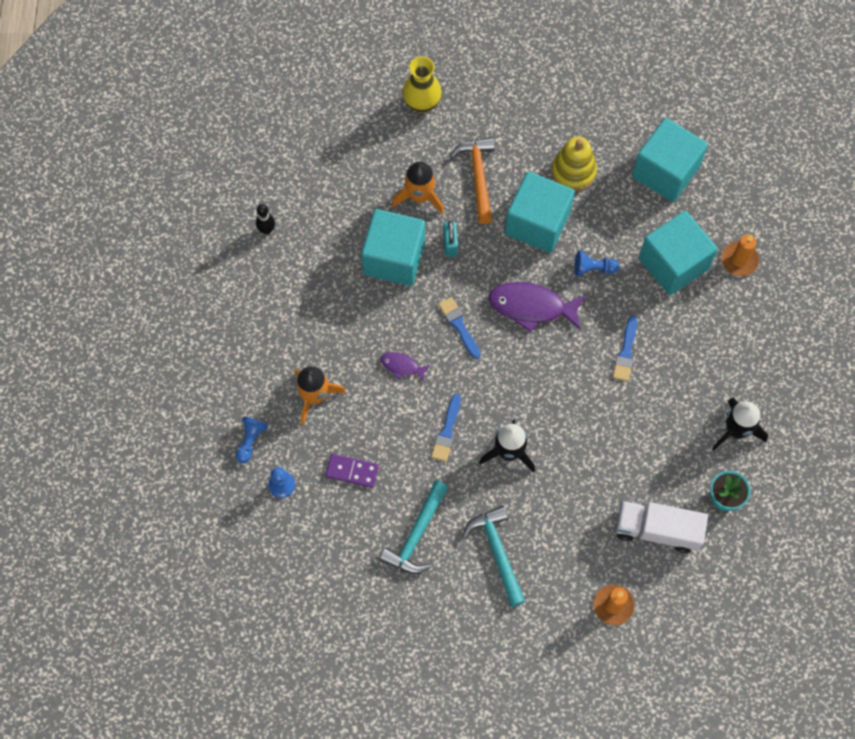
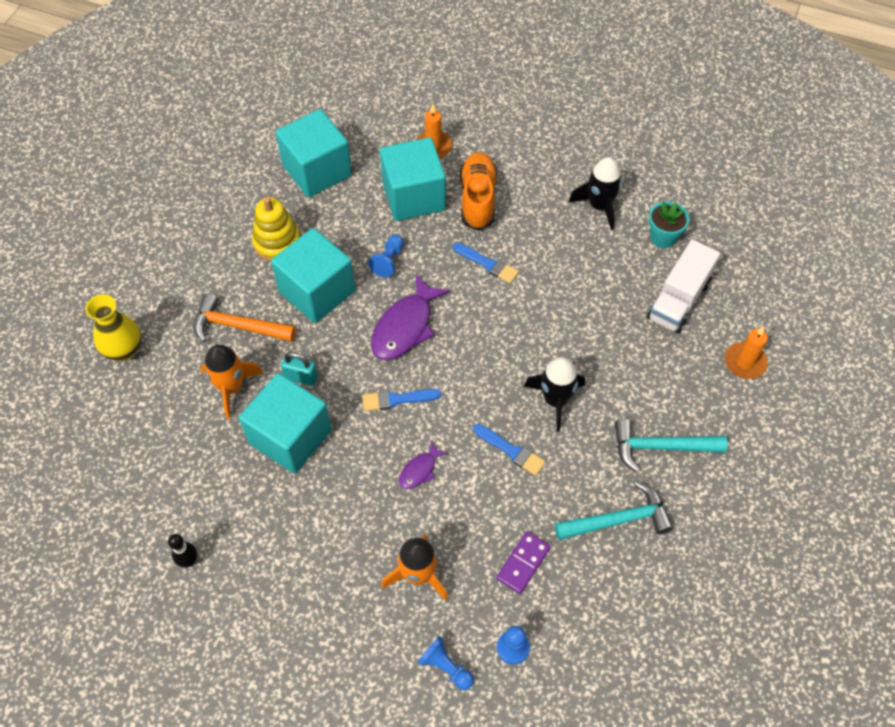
camera: 70 degrees left, 10 degrees down
(416, 535) = (618, 520): turquoise hammer -> turquoise hammer turned 60 degrees counterclockwise
(695, 319) = (478, 199): none -> orange shoe

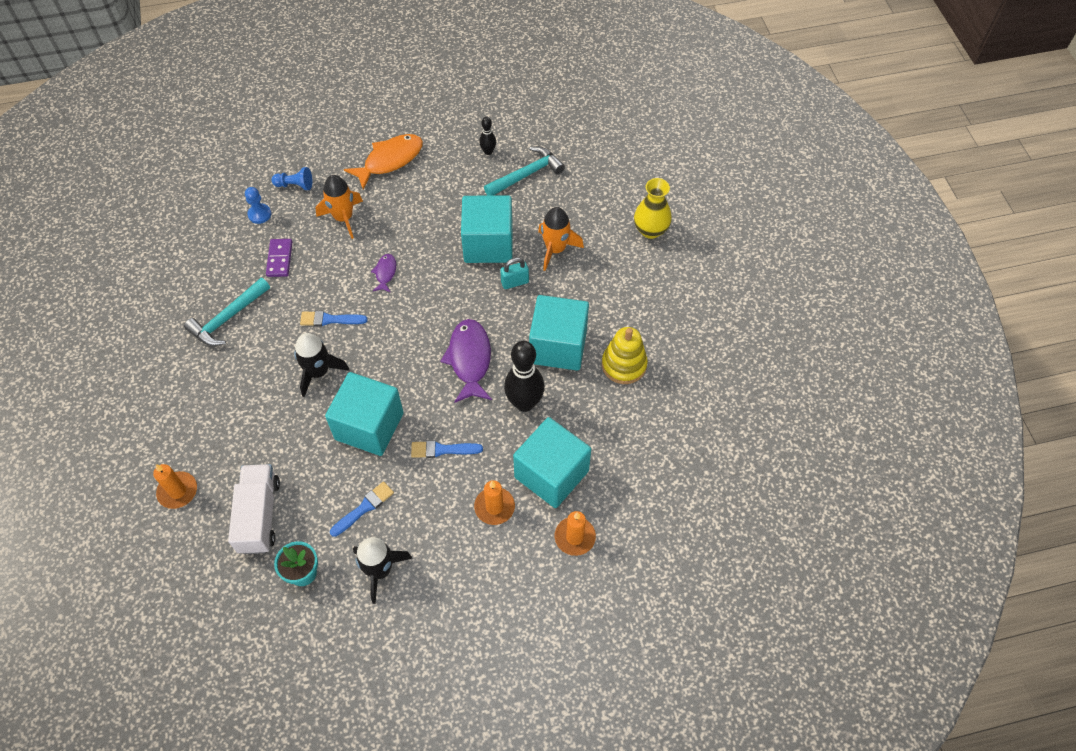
camera: 145 degrees right, 0 degrees up
(238, 326) = (591, 289): orange hammer -> none
(309, 628) = (390, 160): none -> orange fish
(317, 171) = (653, 446): turquoise cube -> turquoise cube (369, 426)
(388, 261) = (524, 403): blue pawn -> black bowling pin
(397, 399) = (435, 307): blue brush -> blue brush (364, 508)
(478, 199) = (494, 507): orange shoe -> orange candle
(660, 447) = (219, 383): turquoise hammer -> turquoise hammer (526, 174)

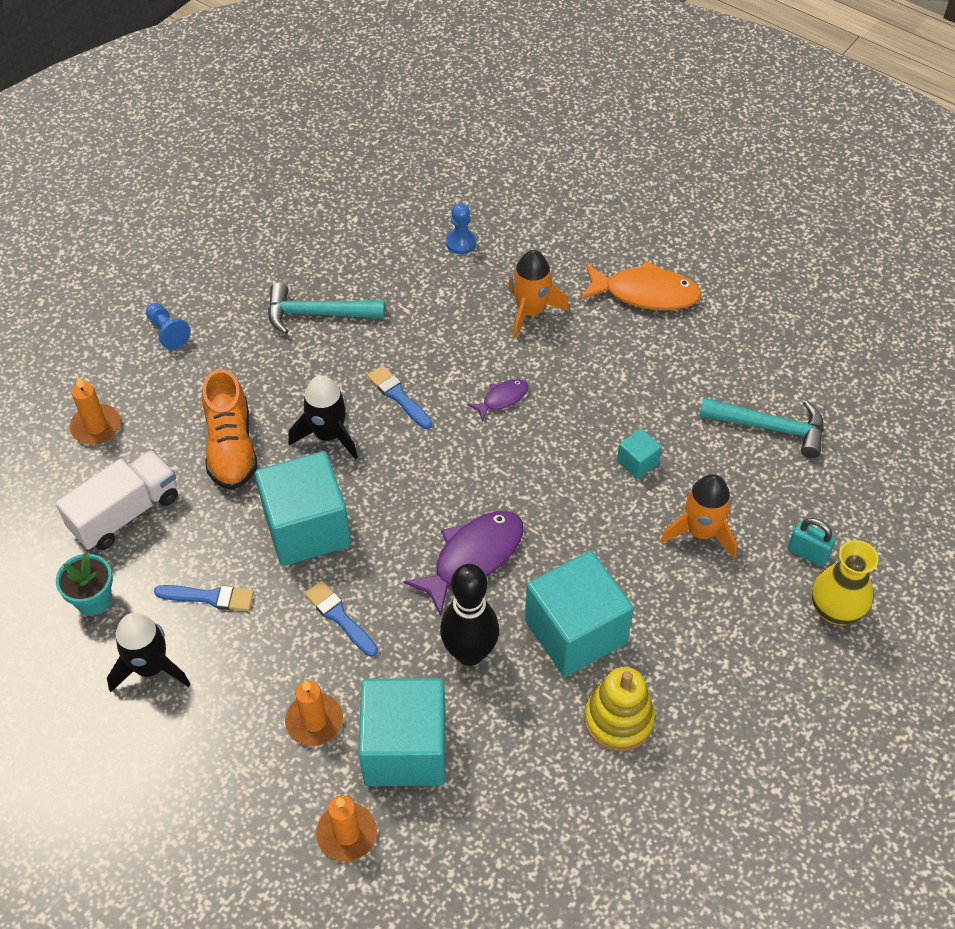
camera: 50 degrees right, 5 degrees down
(273, 427) = (231, 447): none -> orange shoe
(279, 259) = (426, 299): purple domino -> none
(295, 185) = (526, 242): blue pawn -> blue pawn (168, 332)
(488, 152) = (758, 369): black bowling pin -> none
(488, 244) = (637, 462): turquoise cube -> turquoise cube, size x0.43
(515, 282) = (615, 525): turquoise padlock -> turquoise padlock (807, 553)

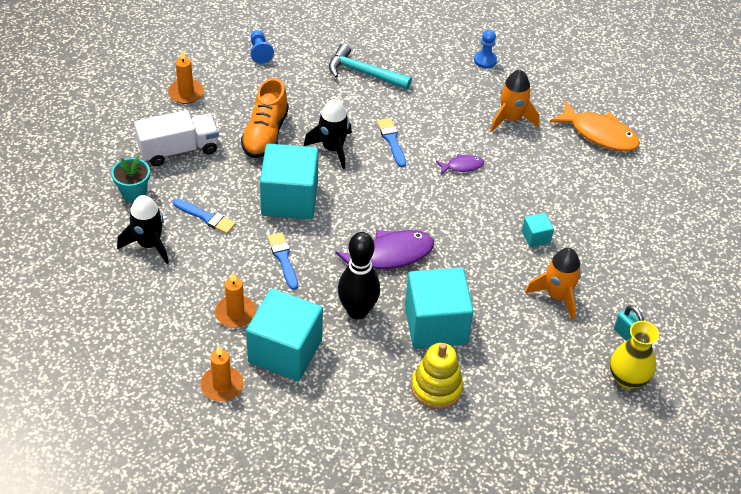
camera: 20 degrees right, 5 degrees down
(769, 427) = (644, 248): turquoise hammer -> none

